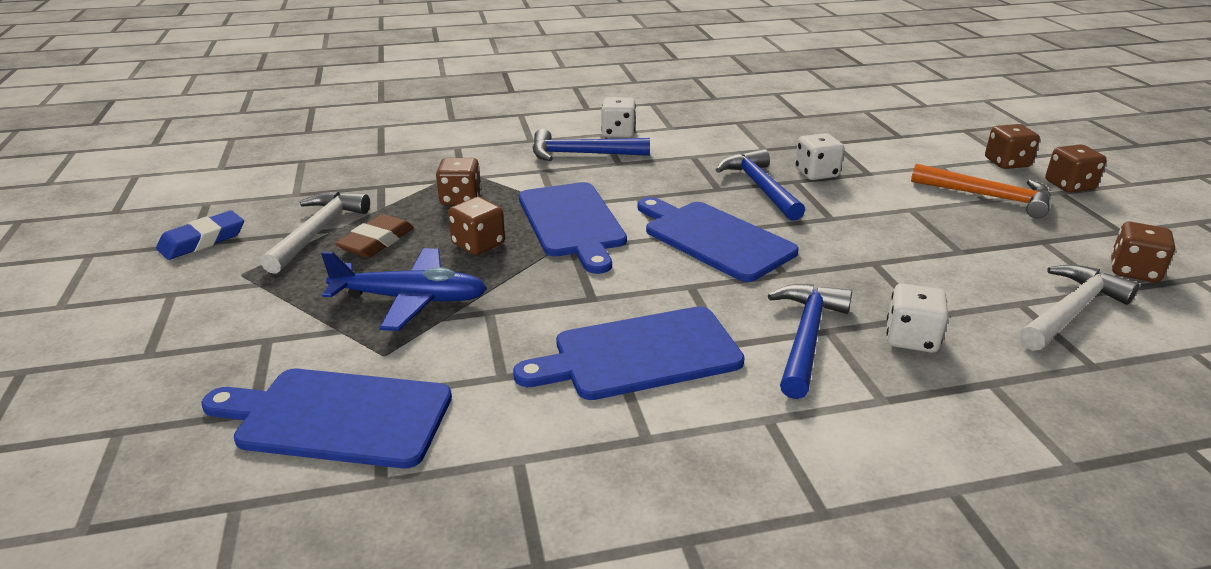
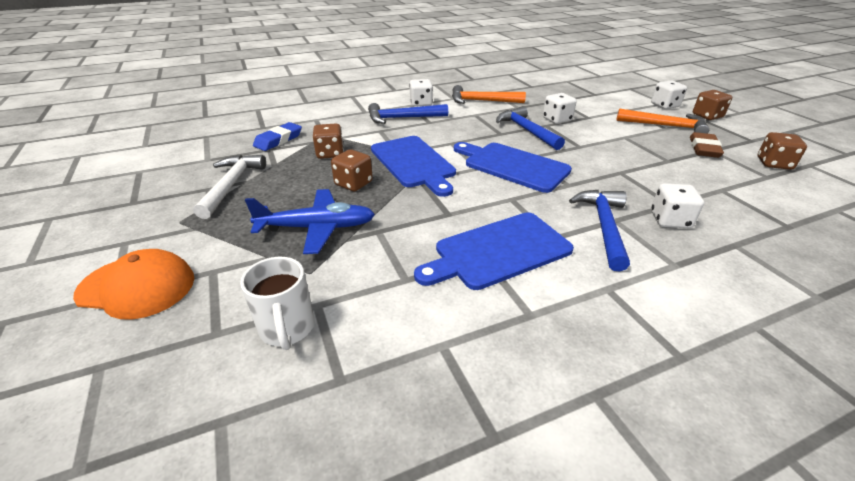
camera: 10 degrees left, 5 degrees up
(176, 348) = (137, 287): none -> orange cap
(202, 240) = (142, 199): blue eraser -> blue eraser (278, 140)
(337, 417) = (287, 328): blue cutting board -> white mug
(377, 241) = (278, 188): brown eraser -> brown eraser (704, 149)
(713, 135) = (482, 101): none -> orange hammer
(1007, 163) = (664, 105): brown dice -> white dice
(1070, 311) = (753, 192): white hammer -> none

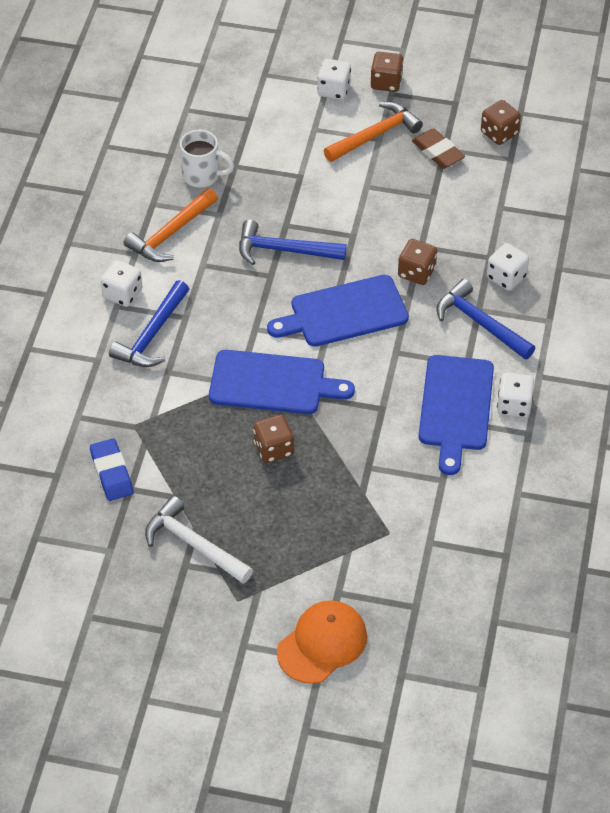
camera: 55 degrees left, 15 degrees up
(287, 328) = (441, 566): white mug -> white mug (202, 176)
(316, 228) = (330, 506): blue plane -> none
(330, 153) = (190, 440): brown dice -> brown dice (416, 272)
(557, 119) = (282, 206): white dice -> white dice (514, 405)

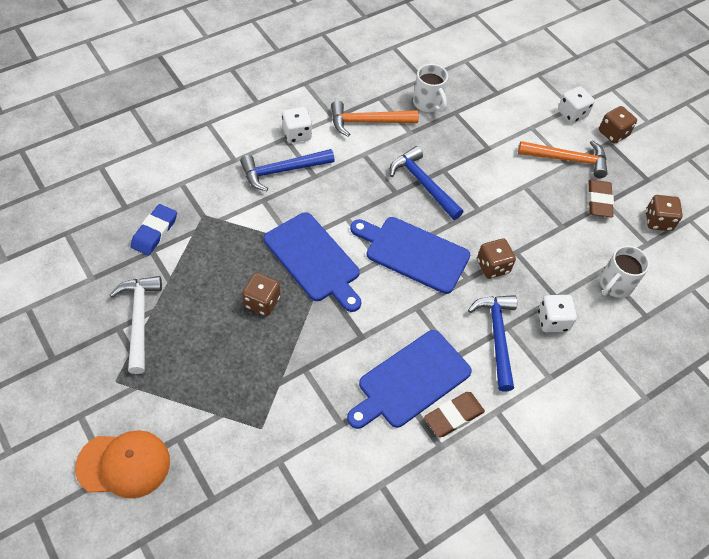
camera: 40 degrees right, 5 degrees up
(514, 405) = (453, 416): white dice -> brown eraser
(521, 212) = (614, 285): none -> white mug

